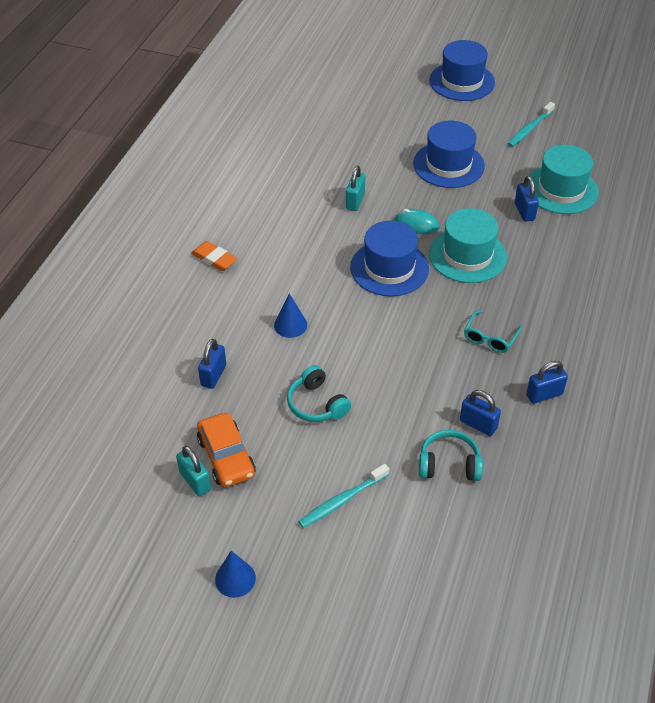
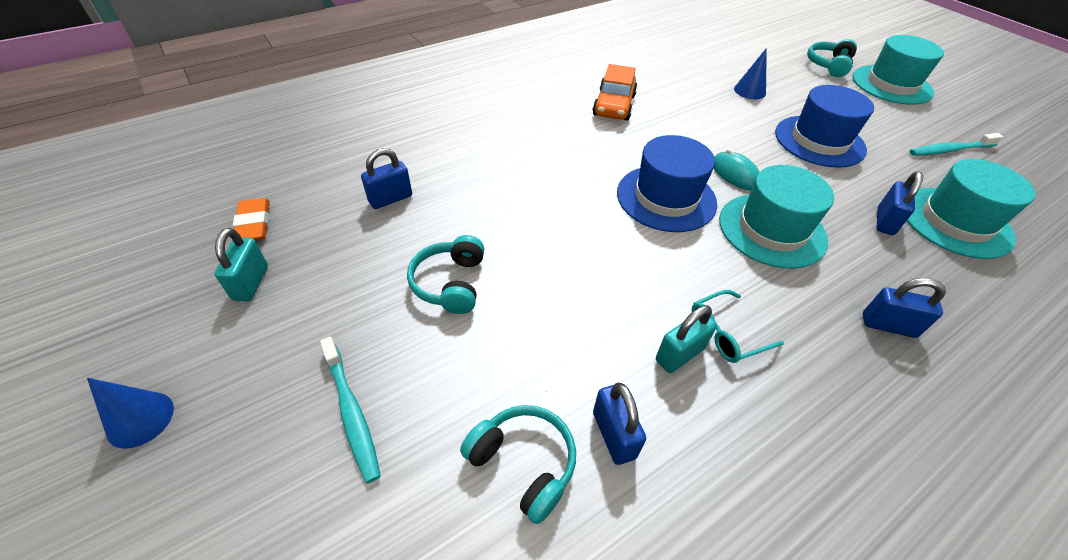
camera: 35 degrees right, 0 degrees up
(214, 259) = (505, 112): orange eraser -> orange eraser (254, 224)
(226, 457) = (306, 279): orange car -> orange car (614, 105)
(290, 325) = (510, 195): blue cone -> blue cone (749, 91)
(342, 500) = (351, 412): turquoise toothbrush -> turquoise toothbrush turned 120 degrees counterclockwise
(355, 201) = (685, 128): turquoise padlock -> turquoise padlock (679, 354)
(408, 82) = (829, 65): none -> turquoise headphones
(462, 81) = (891, 85): blue hat -> turquoise hat
(544, 394) = (748, 458): blue padlock -> blue padlock (888, 325)

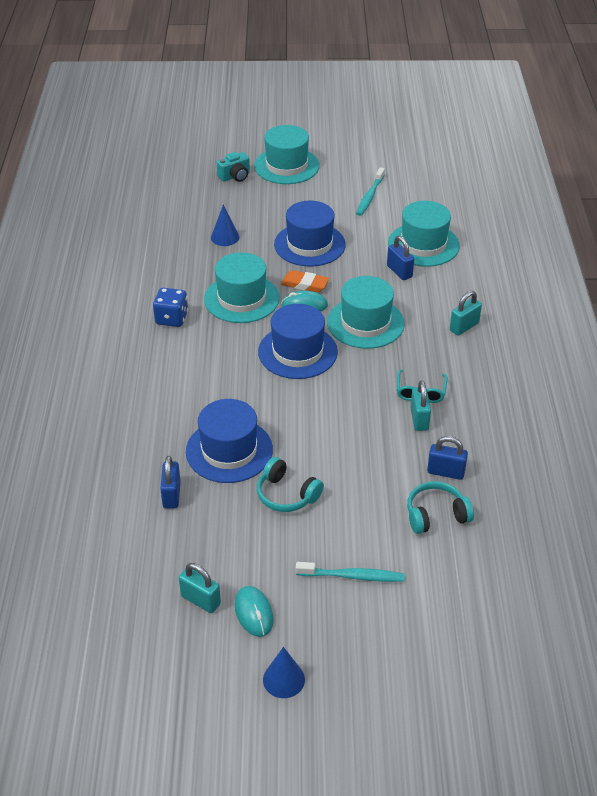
camera: 55 degrees left, 5 degrees down
(247, 337) = (254, 613): none -> turquoise mouse
(254, 224) = (132, 585): orange eraser -> orange eraser (304, 284)
(481, 211) = (229, 450): none -> blue hat
(614, 105) = (171, 318): orange car -> blue dice
(689, 132) = (241, 298): none -> turquoise hat
(829, 65) = (235, 176): turquoise headphones -> turquoise camera
(888, 325) = (464, 327): blue padlock -> turquoise padlock

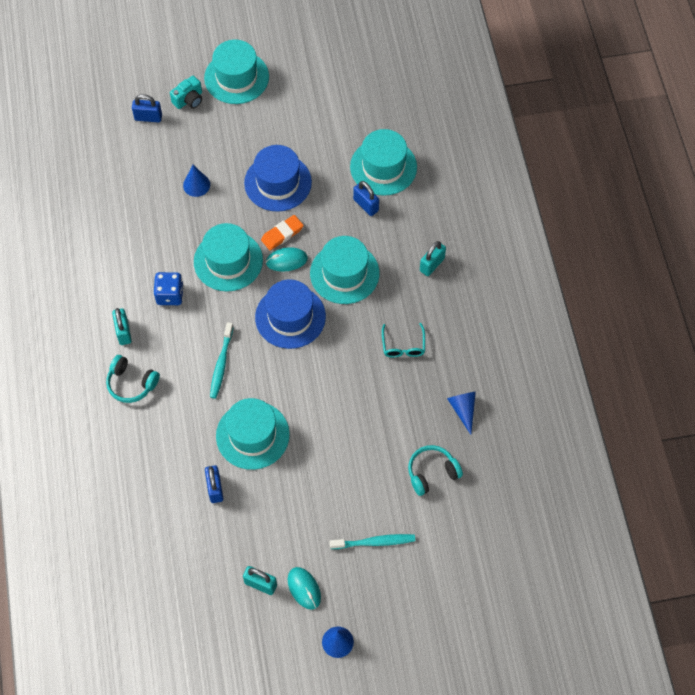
camera: 10 degrees left, 20 degrees up
(229, 450) = (252, 435): blue hat -> turquoise hat
(287, 494) = (309, 472): turquoise headphones -> turquoise headphones (131, 383)
(304, 284) = (282, 234): orange eraser -> orange eraser turned 45 degrees counterclockwise
(370, 196) = (324, 109): turquoise toothbrush -> turquoise toothbrush (221, 364)
(419, 419) = (406, 376): turquoise padlock -> turquoise padlock (123, 332)
(445, 472) = (434, 428): blue padlock -> blue padlock (148, 117)
(482, 458) = (463, 409): none -> blue cone

